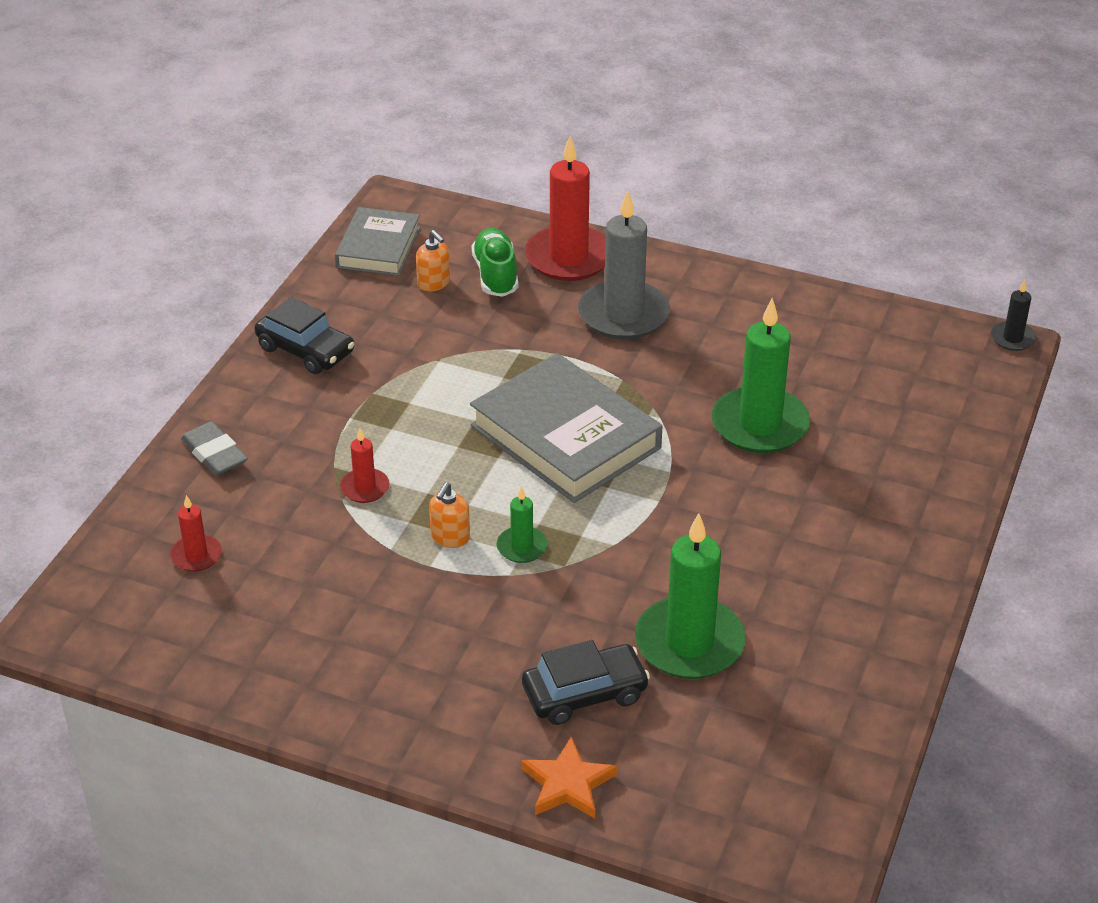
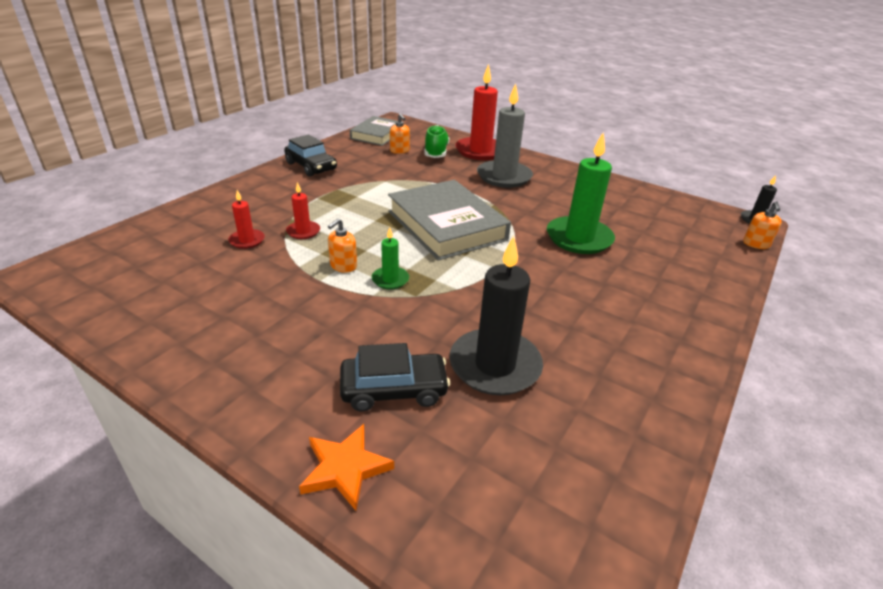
camera: 10 degrees right, 5 degrees down
(196, 555) = (169, 249): red candle -> red candle (247, 240)
(214, 453) = (224, 202): grey eraser -> none
(689, 643) = (495, 365): green candle -> black candle
(1008, 388) = (756, 244): none -> orange soap dispenser

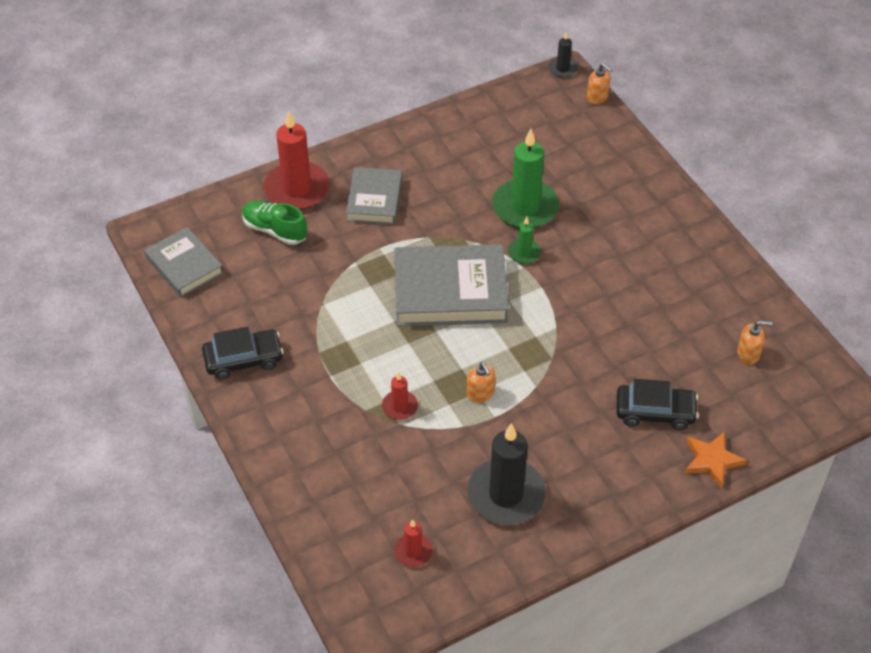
camera: 60 degrees left, 15 degrees up
(247, 240) = (393, 456): red candle -> red candle (413, 551)
(390, 280) = (519, 367): green candle -> green candle (524, 253)
(394, 389) = (655, 412): black car -> black car turned 75 degrees clockwise
(399, 151) = (249, 262): orange soap dispenser -> orange soap dispenser (748, 354)
(495, 365) = (658, 345): black candle -> black candle (506, 495)
(504, 177) = (374, 200): grey candle -> grey book

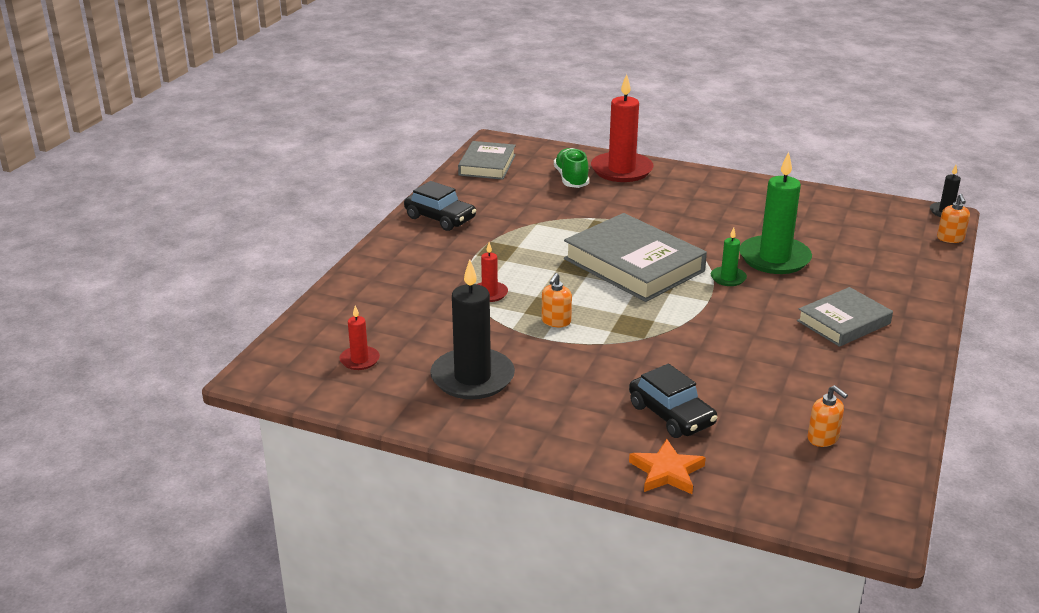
camera: 50 degrees right, 20 degrees down
(374, 200) = (665, 199): grey book -> grey book (843, 322)

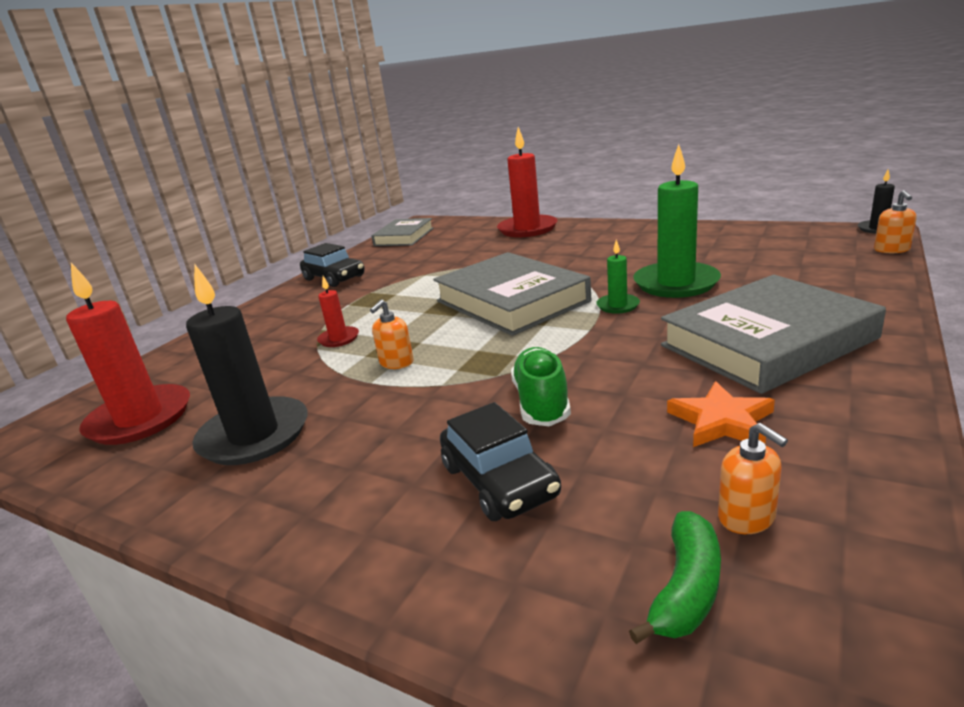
camera: 10 degrees right, 5 degrees down
(359, 360) = (140, 419): red candle -> red candle, size x2.05
(571, 179) = (476, 239): green shoe -> green shoe (541, 402)
(667, 471) = (459, 588): orange star -> orange star (721, 421)
(790, 472) = (686, 589): none -> green banana
(843, 322) = (767, 342): grey book -> grey book, size x1.65

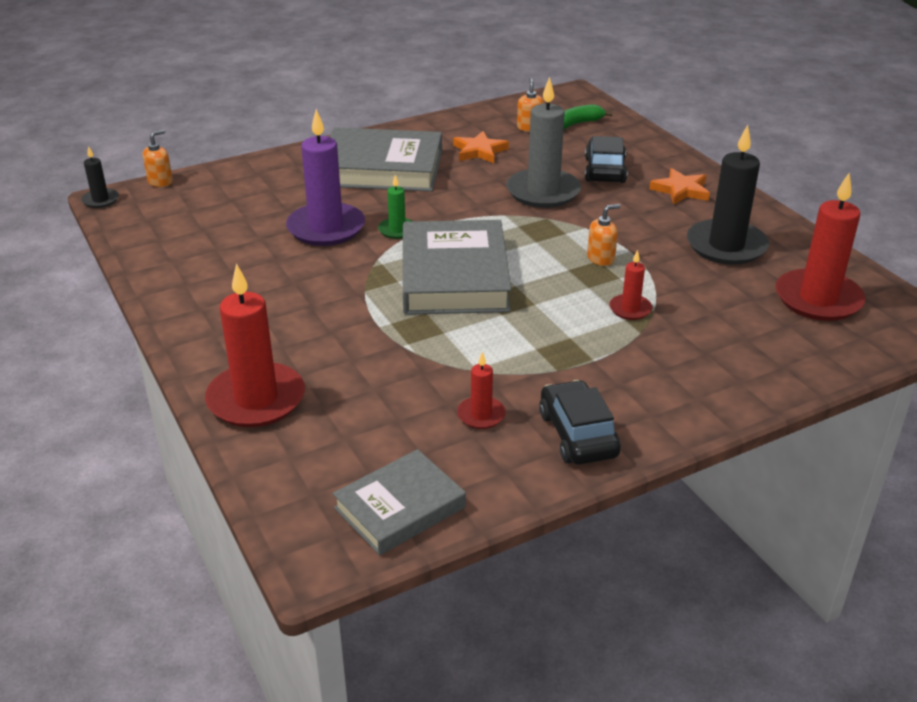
camera: 150 degrees left, 10 degrees up
(349, 500) = (681, 190): none -> orange star
(399, 264) = (481, 415): none -> red candle
(541, 402) = (543, 192): green shoe -> grey candle
(676, 283) = (326, 228): green candle -> purple candle

